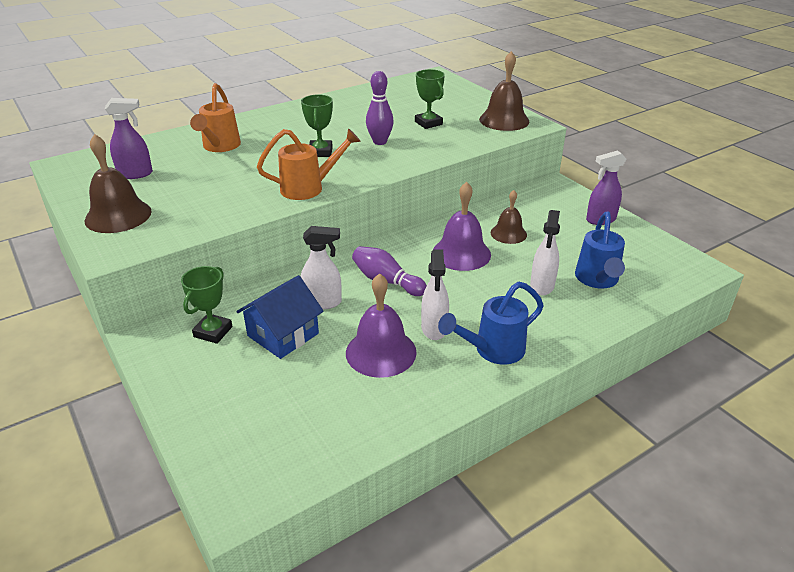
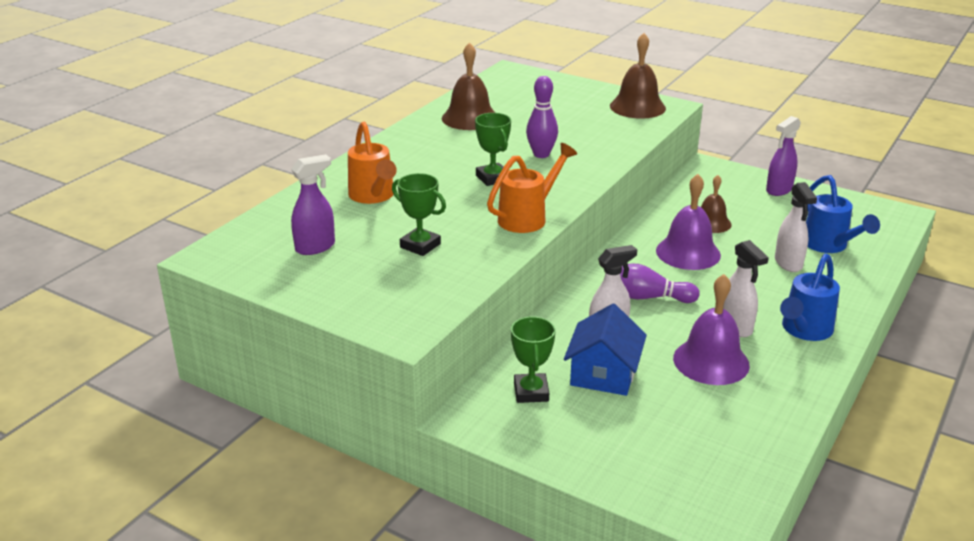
camera: 25 degrees left, 5 degrees down
(118, 215) = (358, 294): brown bell -> brown bell (470, 118)
(428, 123) = (567, 125): green trophy -> green trophy (420, 245)

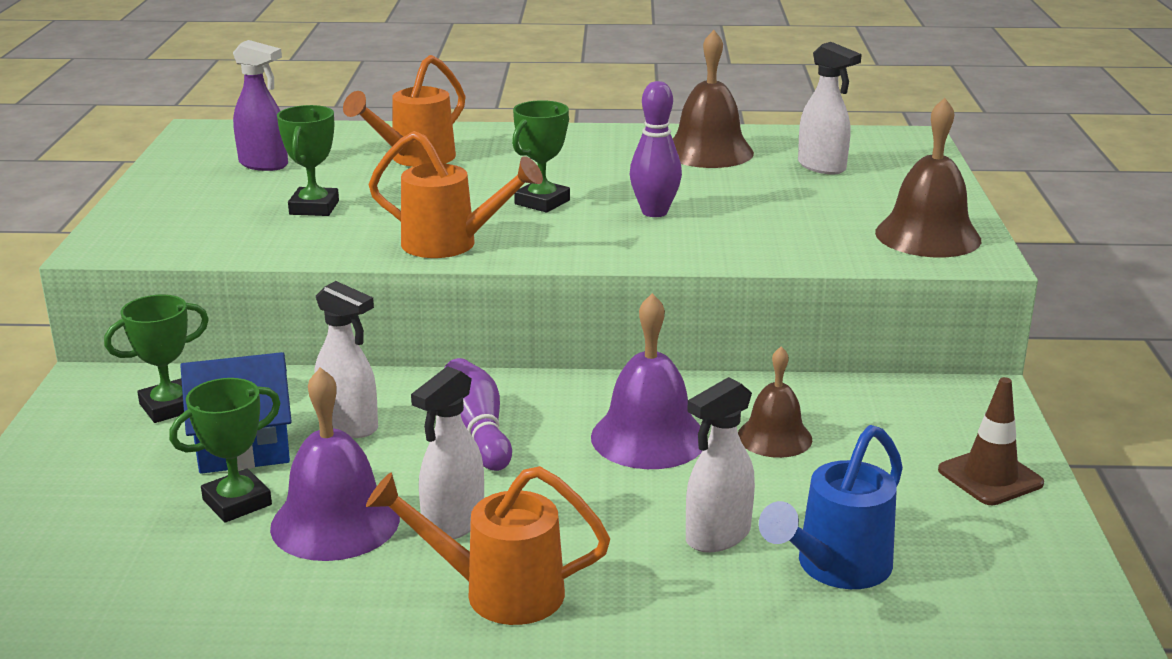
camera: 60 degrees right, 5 degrees down
(526, 100) = (822, 167): none -> white spray bottle
(669, 389) = (237, 502): none -> green trophy
(779, 190) = (990, 477): purple spray bottle -> brown traffic cone
(804, 331) = (497, 592): blue watering can -> orange watering can

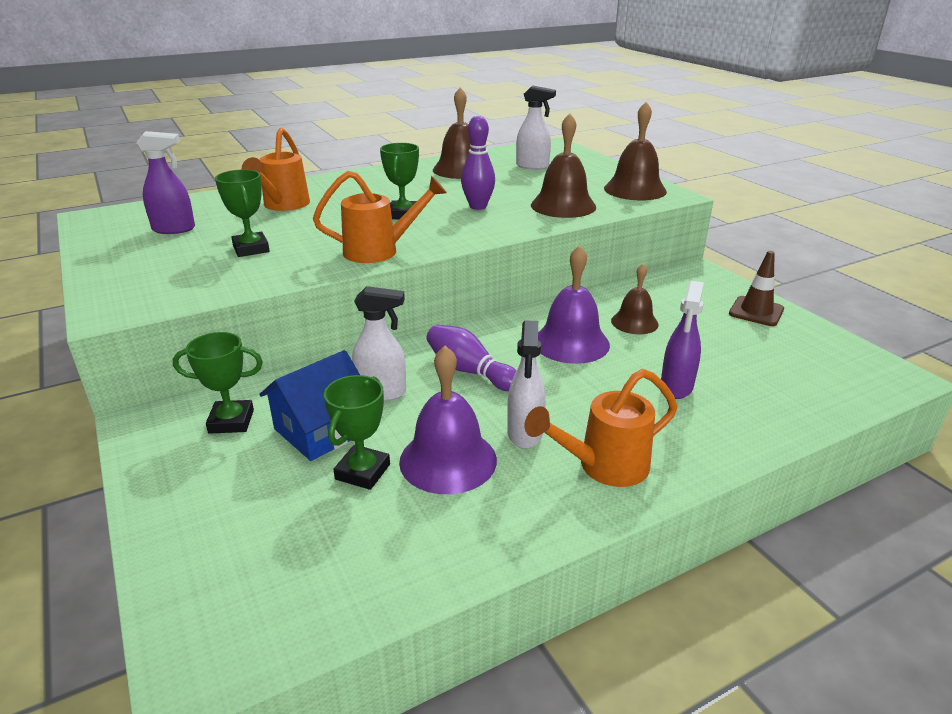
camera: 30 degrees left, 5 degrees up
(169, 407) = (231, 421): green trophy -> green trophy turned 60 degrees clockwise
(717, 536) = (676, 387): white spray bottle -> purple spray bottle
(777, 237) = (563, 206): none -> brown bell
(834, 568) = (752, 384): blue watering can -> none

